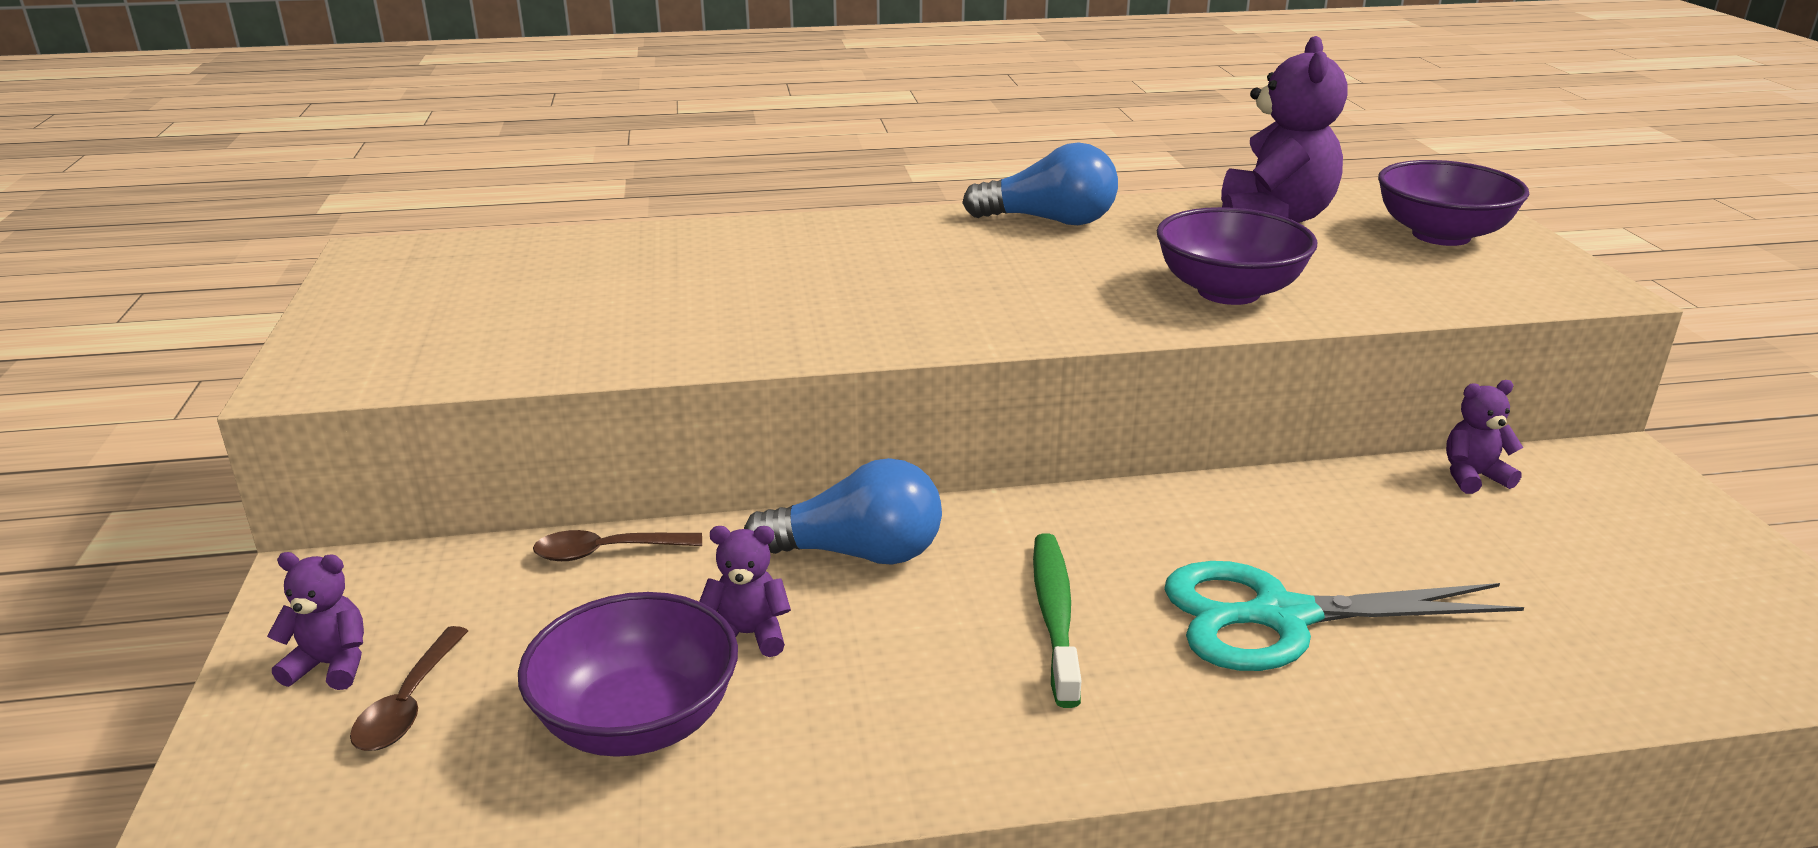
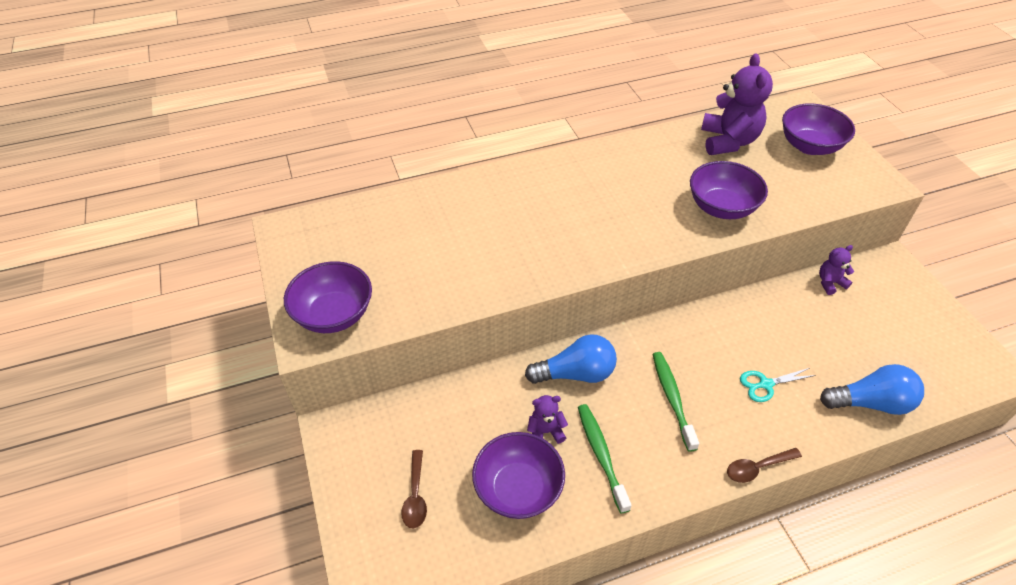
camera: 10 degrees left, 20 degrees up
(331, 665) = (369, 479): purple teddy bear -> none
(381, 355) = (334, 314): none -> purple bowl
(607, 552) = (462, 390): brown spoon -> brown spoon (757, 468)
(853, 688) = (601, 455): none -> green toothbrush
(1049, 221) = (620, 156): blue light bulb -> blue light bulb (870, 402)
(1281, 617) = (765, 384): turquoise scissors -> turquoise scissors, size x0.51

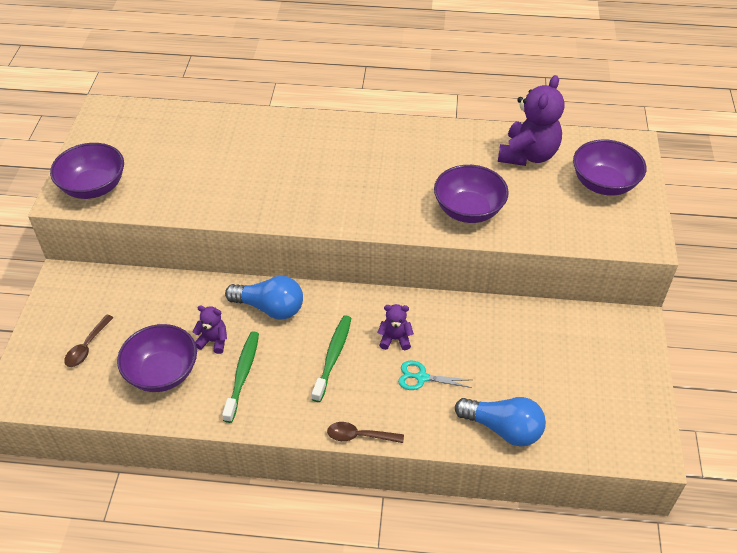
camera: 25 degrees right, 0 degrees up
(830, 283) = (556, 319): purple teddy bear -> purple teddy bear (395, 339)

